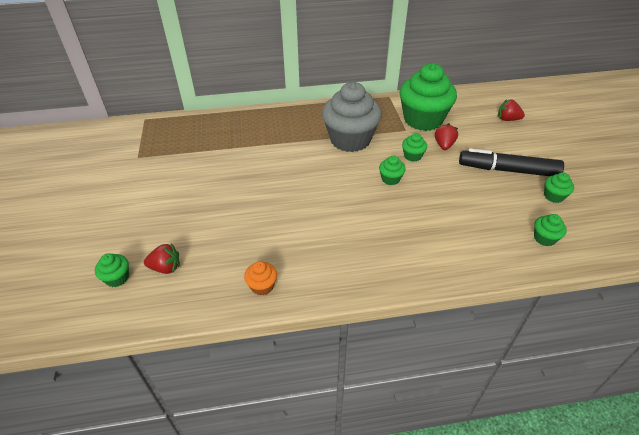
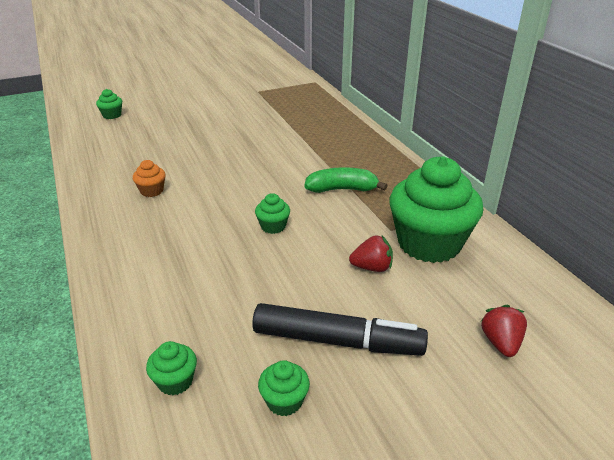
camera: 75 degrees right, 10 degrees down
(166, 268) = (122, 129): red strawberry -> none
(262, 286) = (98, 172): orange cupcake -> orange cupcake (152, 191)
(350, 140) = (342, 189): grey cupcake -> green banana
(412, 156) = (330, 240): green cupcake -> none
(508, 170) = (337, 341): black marker -> black marker turned 105 degrees clockwise

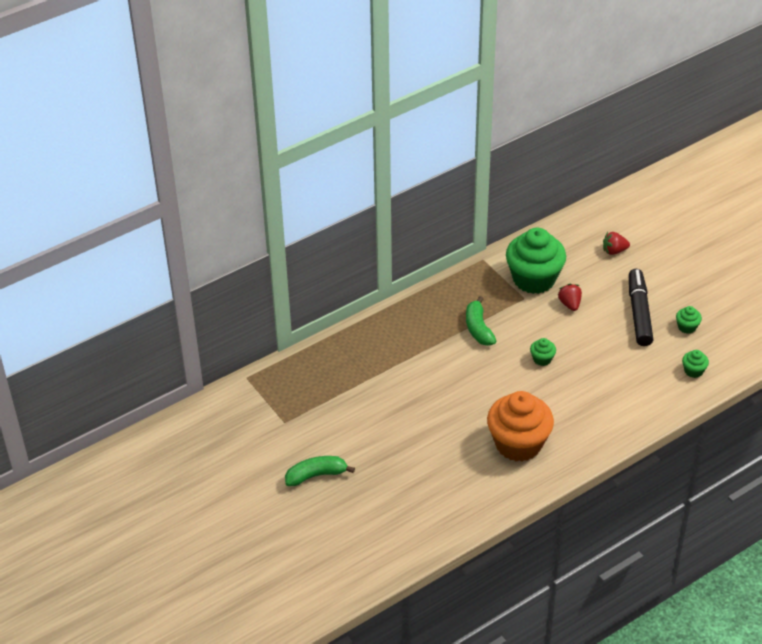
camera: 100 degrees left, 10 degrees up
(112, 115) = (380, 531): green cupcake -> none
(152, 191) = (518, 444): orange cupcake -> orange cupcake, size x2.42
(192, 98) = (316, 475): none -> green banana

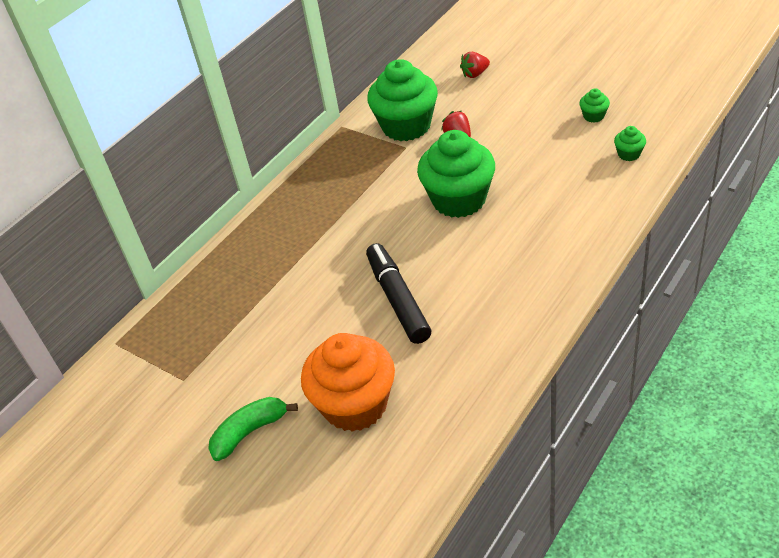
camera: 15 degrees left, 0 degrees up
(478, 328) = (371, 194): green banana -> none
(518, 444) = (483, 299): orange cupcake -> orange cupcake (355, 405)
(542, 359) = (459, 200): green cupcake -> green cupcake, size x2.42
(639, 313) = (535, 120): black marker -> black marker (398, 300)

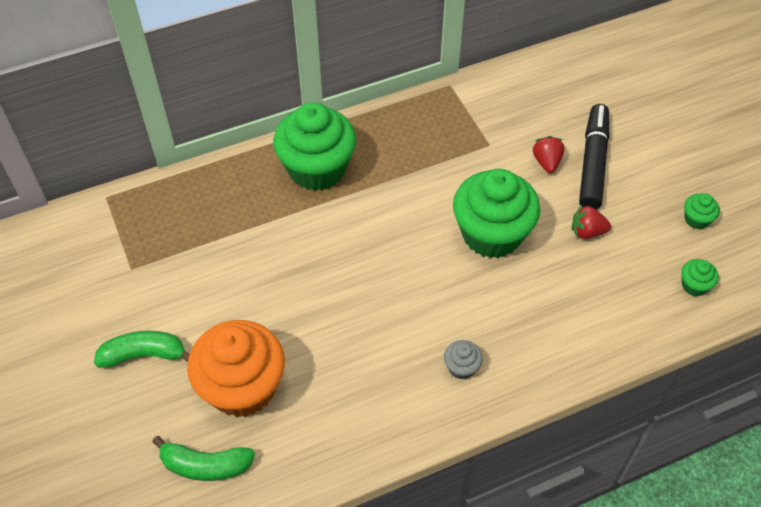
camera: 25 degrees right, 10 degrees up
(373, 475) = (206, 465): none -> green banana
(398, 300) = (356, 306): black marker -> black marker (592, 163)
(406, 126) = (508, 121): green cupcake -> green cupcake (317, 169)
(475, 74) = (620, 99): red strawberry -> red strawberry (587, 232)
(514, 293) = (461, 367): none -> grey cupcake

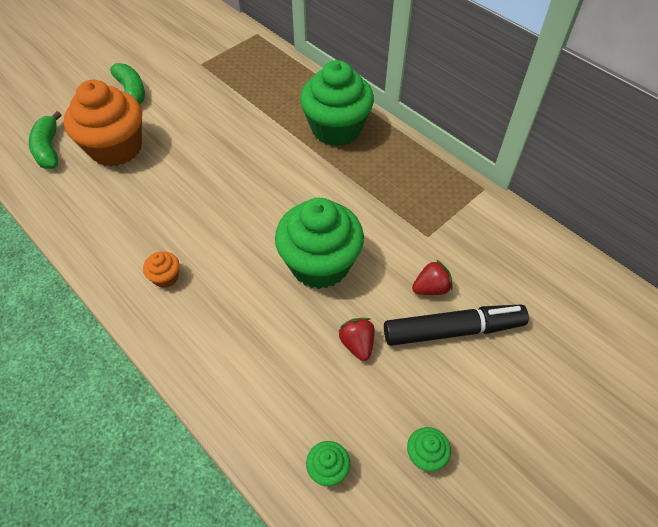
camera: 70 degrees right, 0 degrees up
(461, 367) = (166, 277): grey cupcake -> orange cupcake

